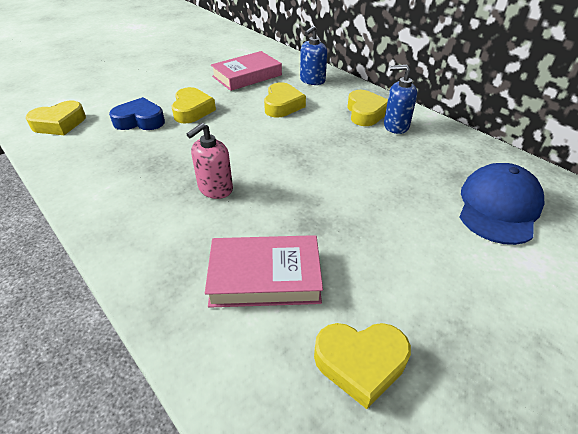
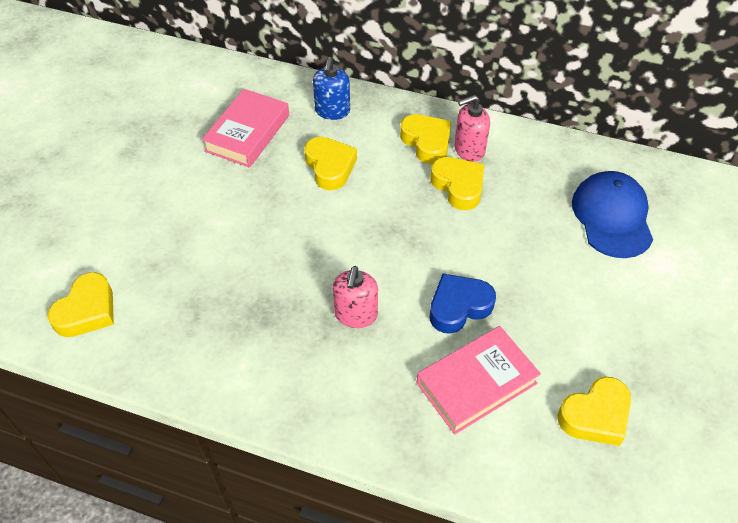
camera: 30 degrees left, 10 degrees up
(140, 121) = (185, 262): blue heart -> blue heart (458, 307)
(192, 110) = (232, 219): yellow heart -> yellow heart (458, 186)
(395, 126) = (469, 150): blue soap dispenser -> pink soap dispenser

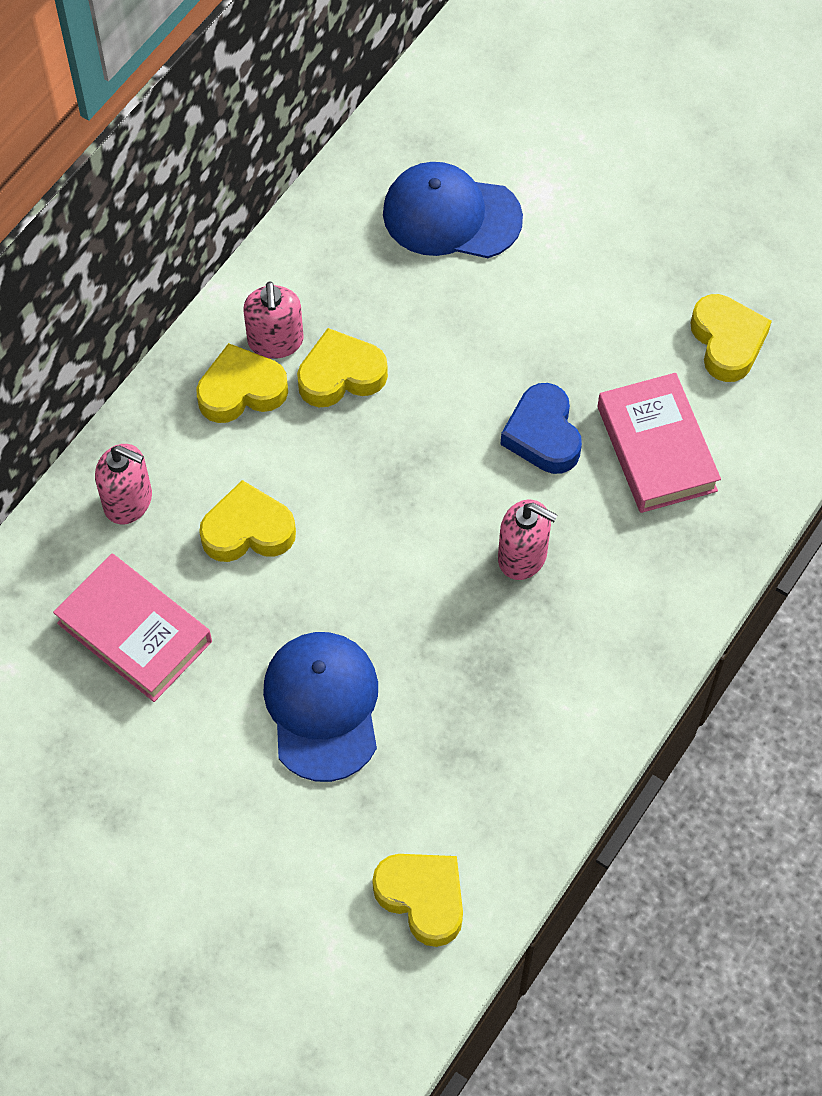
camera: 75 degrees left, 10 degrees up
(216, 229) = (322, 706): none -> blue cap
(332, 111) = (128, 501): blue soap dispenser -> pink soap dispenser

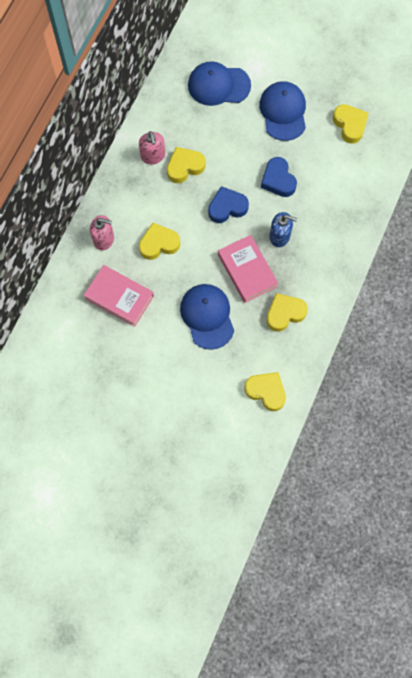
camera: 10 degrees left, 10 degrees up
(241, 390) = (142, 181): yellow heart -> yellow heart (285, 313)
(416, 476) = (227, 207): none -> blue heart
(523, 556) = (280, 236): pink soap dispenser -> blue soap dispenser
(583, 292) = (283, 112): none -> blue cap
(656, 448) = (328, 178): pink book -> pink book (247, 271)

